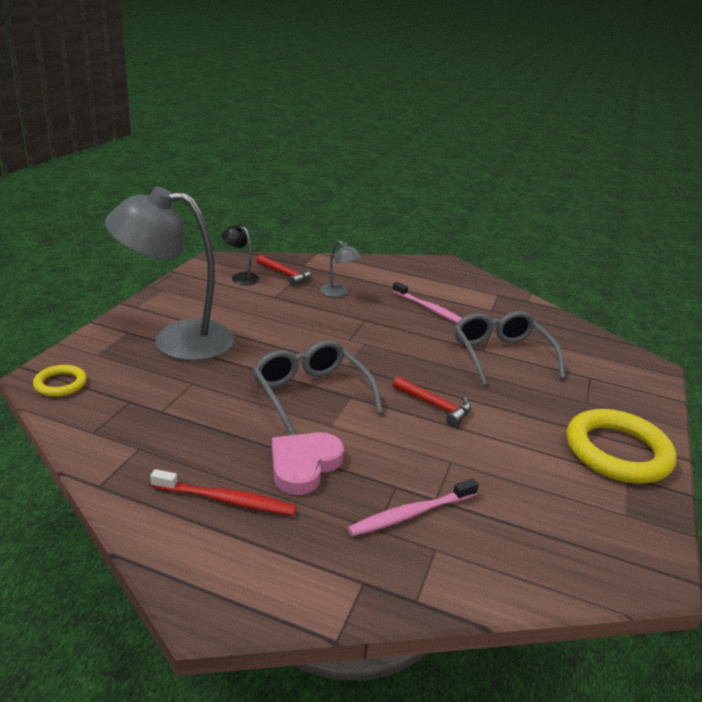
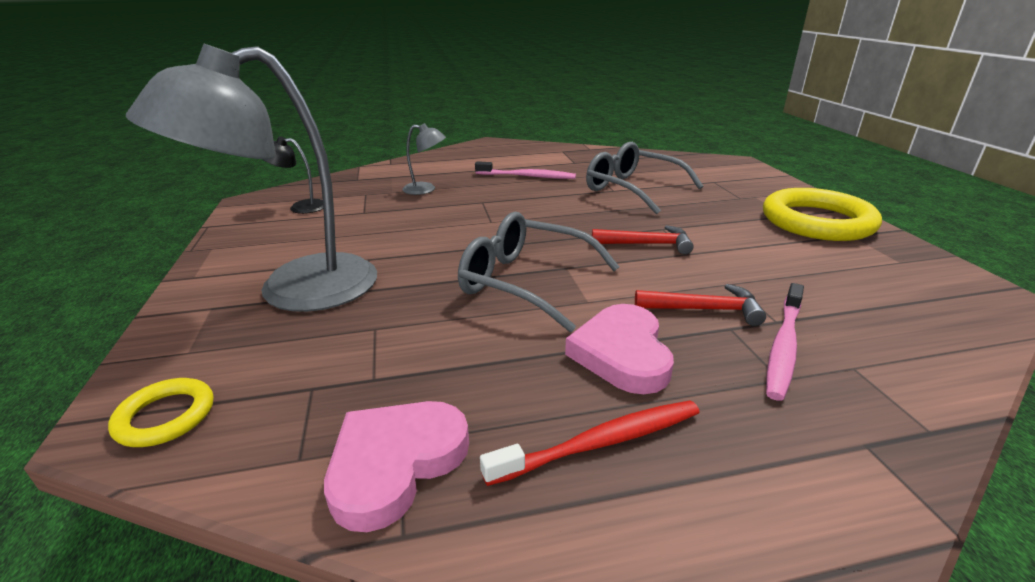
camera: 30 degrees left, 0 degrees up
(127, 456) = (395, 463): none -> pink heart
(285, 274) = (350, 191): red hammer -> red hammer (704, 309)

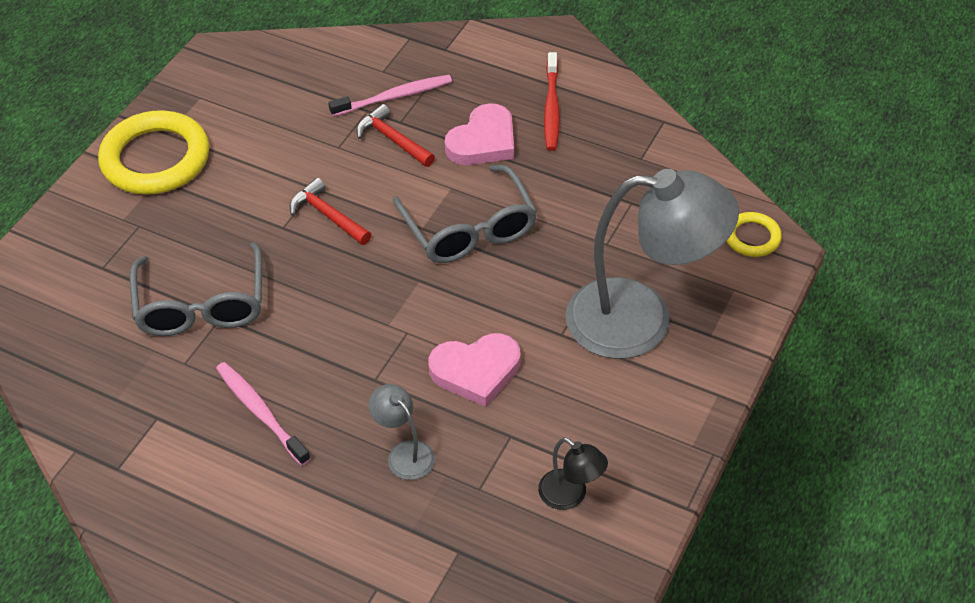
camera: 140 degrees left, 20 degrees up
(395, 463) = (649, 149): pink heart -> pink heart (476, 371)
(602, 442) = (551, 108): red toothbrush -> red toothbrush turned 105 degrees counterclockwise

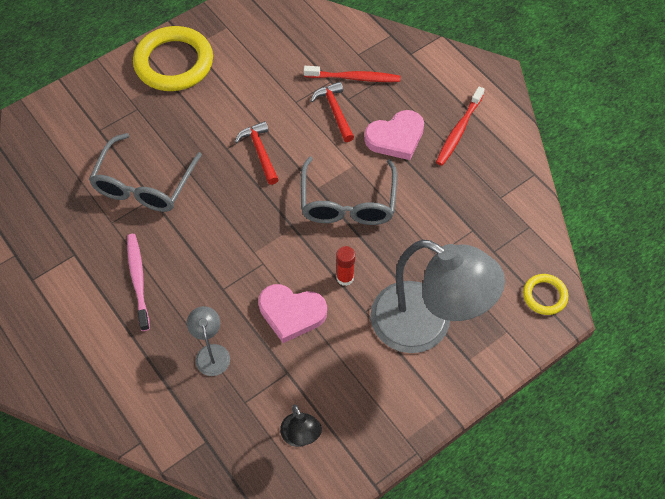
camera: 25 degrees right, 10 degrees up
(394, 97) = (355, 78): pink toothbrush -> red toothbrush
(516, 308) = (345, 278): none -> red glue stick

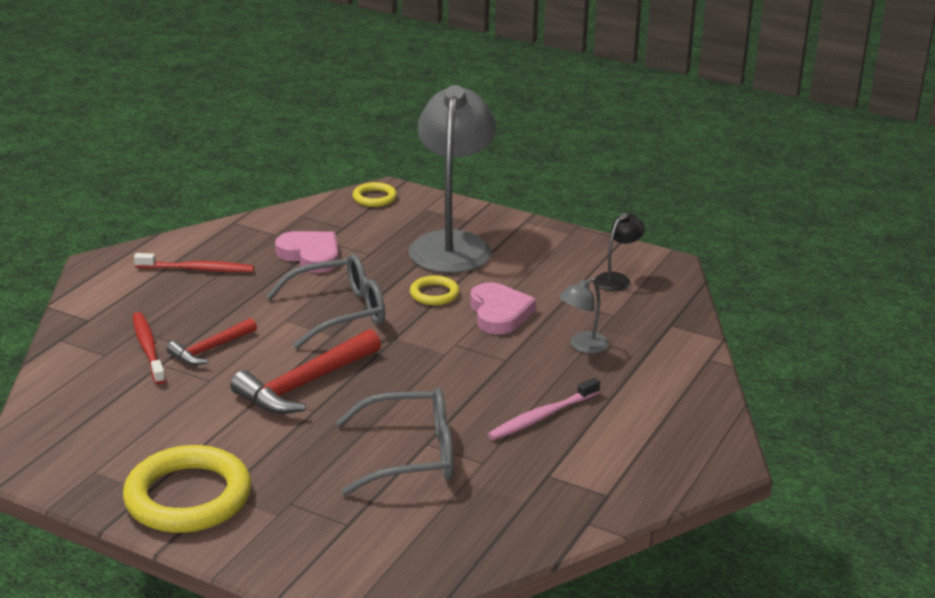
camera: 115 degrees left, 30 degrees down
(260, 152) = (304, 385): red hammer -> red hammer, size x1.67
(345, 278) = (434, 294): red glue stick -> yellow ring
(396, 137) = (229, 303): pink heart -> pink heart (310, 255)

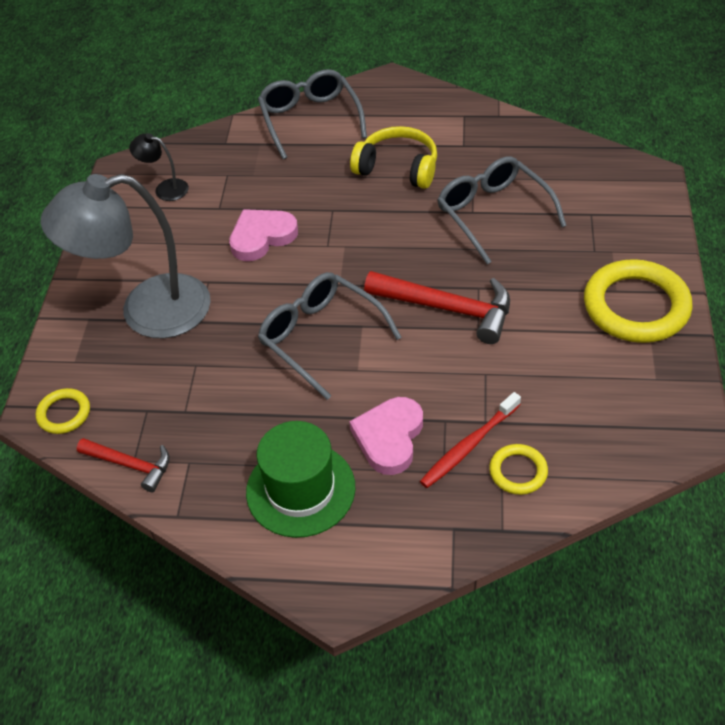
camera: 110 degrees left, 20 degrees up
(198, 269) = (300, 489): red toothbrush -> green hat
(210, 349) = (439, 398): red hammer -> red hammer (131, 465)
(310, 255) = (222, 408): pink heart -> pink heart (389, 437)
(434, 294) = (251, 288): yellow ring -> yellow ring (518, 471)
(541, 417) = (398, 168): pink toothbrush -> yellow headphones
(582, 346) = (286, 177): grey lamp -> none
(677, 384) = (310, 120): none -> grey glasses

